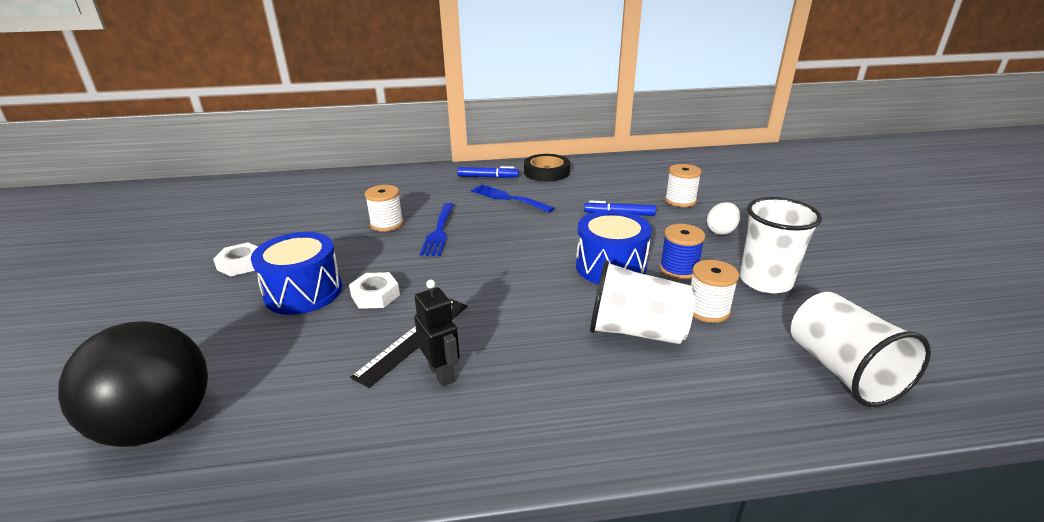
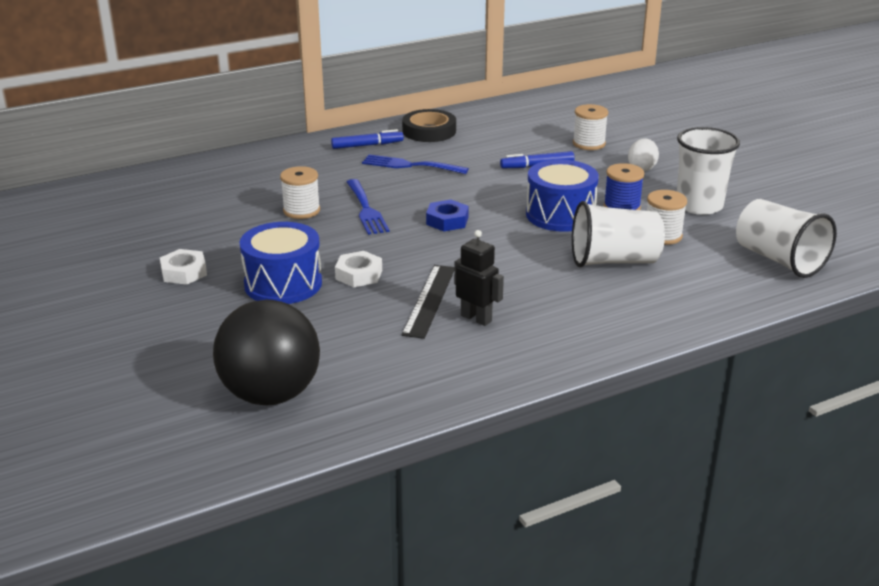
camera: 20 degrees left, 0 degrees up
(499, 254) = (447, 221): none -> blue nut

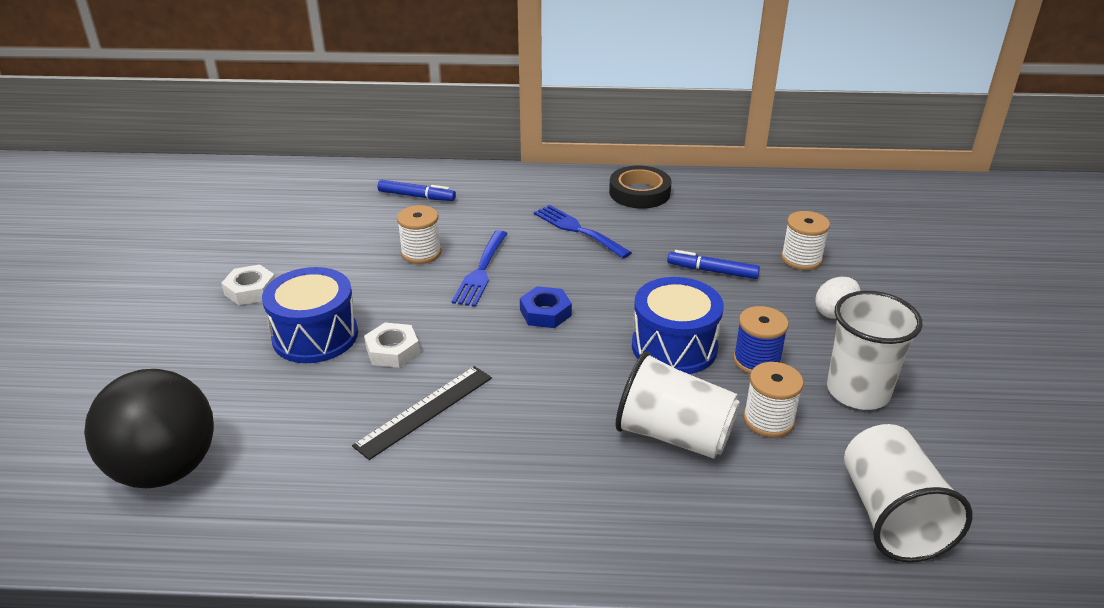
camera: 30 degrees right, 5 degrees up
(367, 145) = (560, 193): blue marker -> blue marker (416, 196)
(476, 318) = (446, 455): black robot -> none

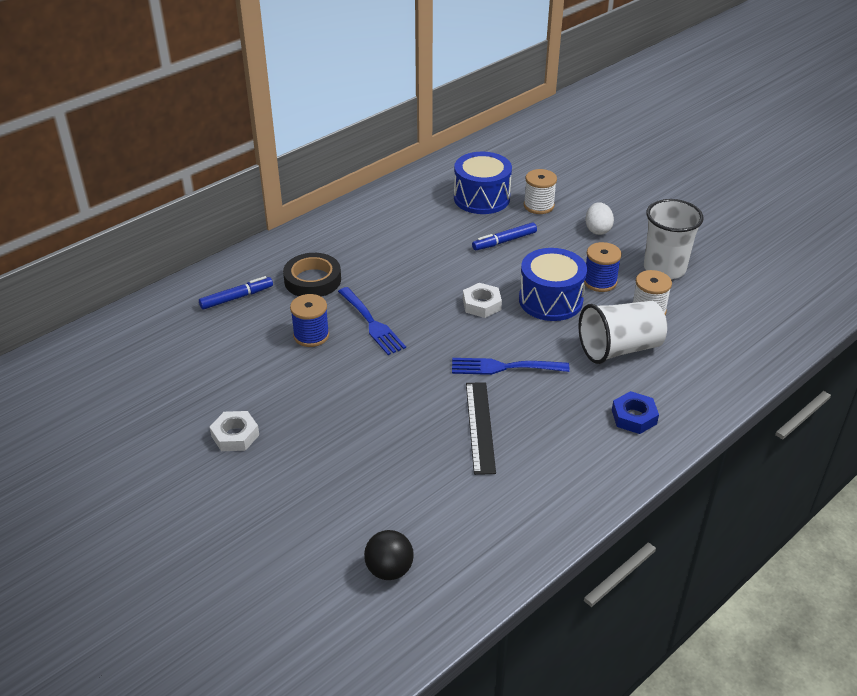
camera: 45 degrees left, 5 degrees up
(165, 469) = (389, 570): black ball -> black ball, size x0.51
(315, 336) = (337, 432): blue drum -> blue drum (481, 198)
(392, 351) = (402, 407): white nut -> white nut (481, 304)
(421, 253) = (311, 335): white spool -> blue spool
(545, 313) = (453, 325): blue nut -> blue nut (634, 417)
(577, 230) = (387, 259): blue fork -> blue fork (504, 367)
(639, 193) = (385, 211): black tape -> black tape (312, 280)
(891, 516) = (754, 322): white cup -> none

